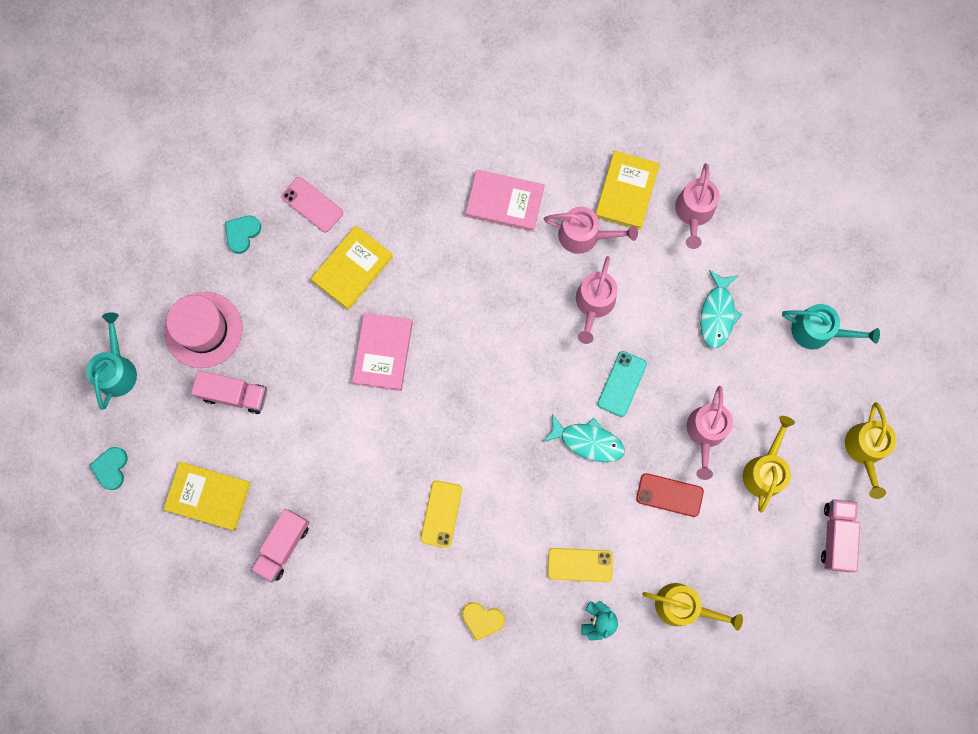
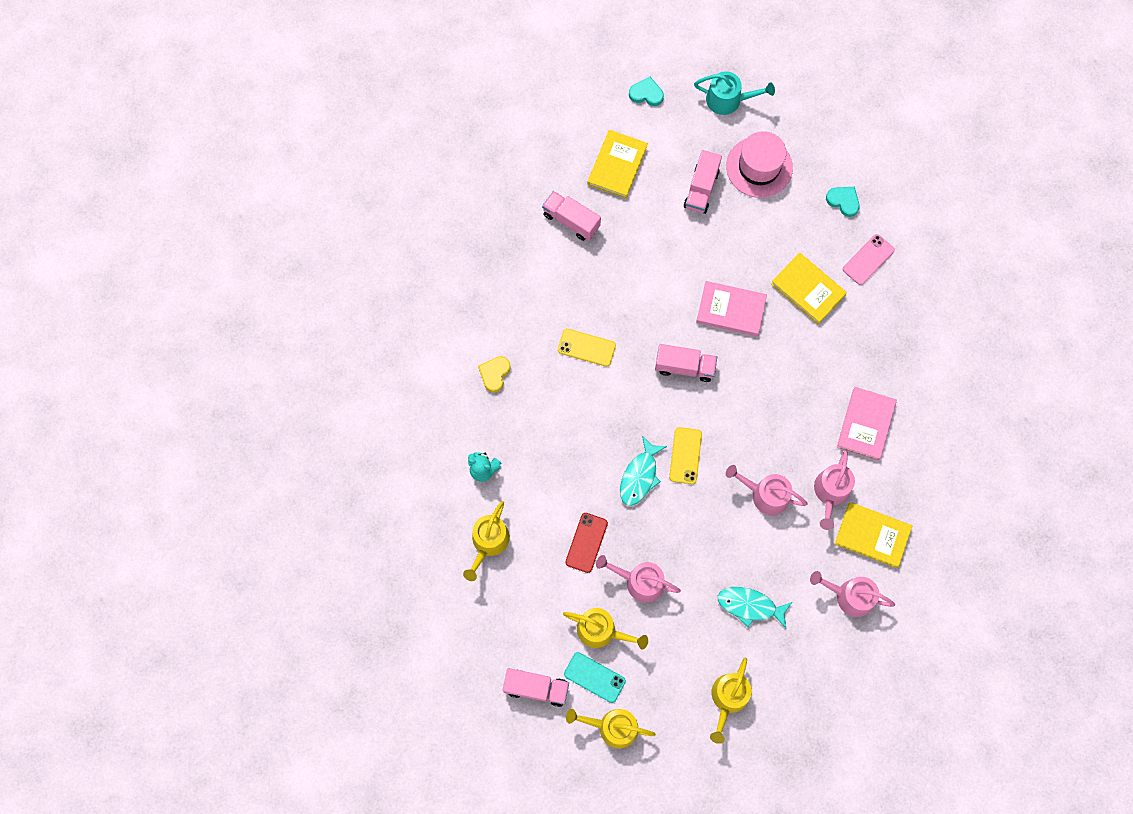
camera: 95 degrees right, 5 degrees down
(455, 400) = (684, 367): none -> pink truck
(580, 564) = (533, 458): yellow phone -> yellow phone (685, 455)
(621, 384) = (689, 511): turquoise phone -> turquoise phone (594, 677)
(817, 331) = (728, 698): turquoise watering can -> yellow watering can

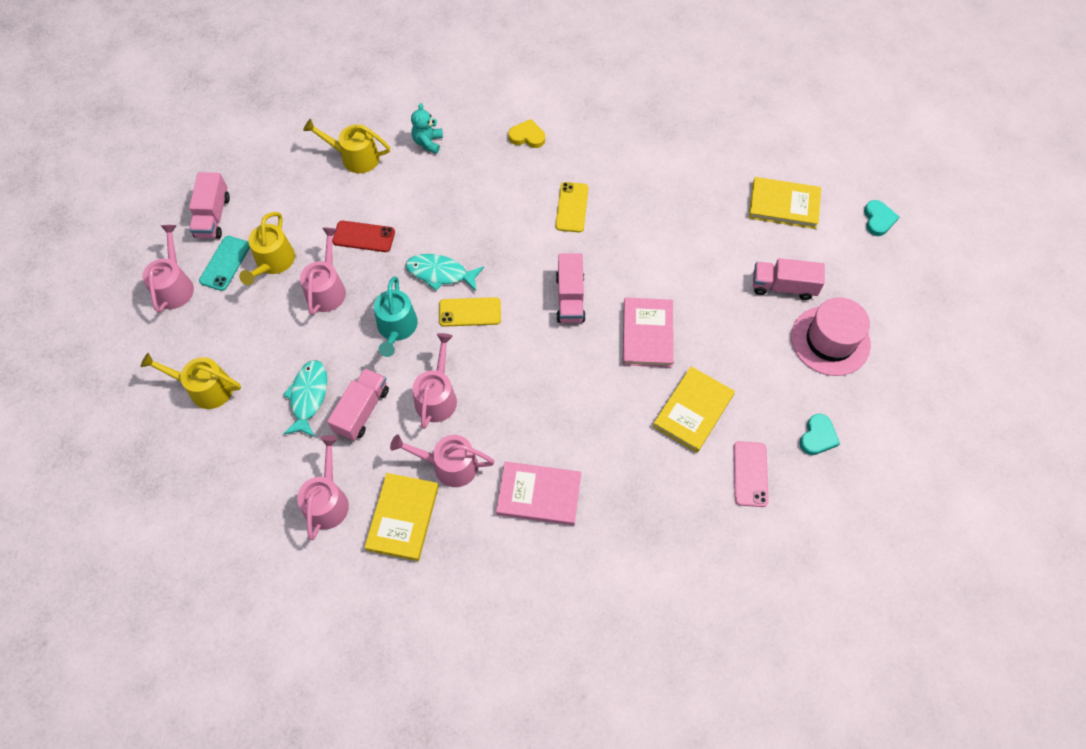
camera: 80 degrees right, 10 degrees down
(571, 221) = (708, 174): pink truck -> pink truck (362, 410)
(613, 727) = (174, 286): yellow watering can -> pink watering can
(728, 100) = (902, 298): turquoise watering can -> turquoise watering can (396, 328)
(868, 259) = (750, 474): pink phone -> pink phone turned 60 degrees clockwise

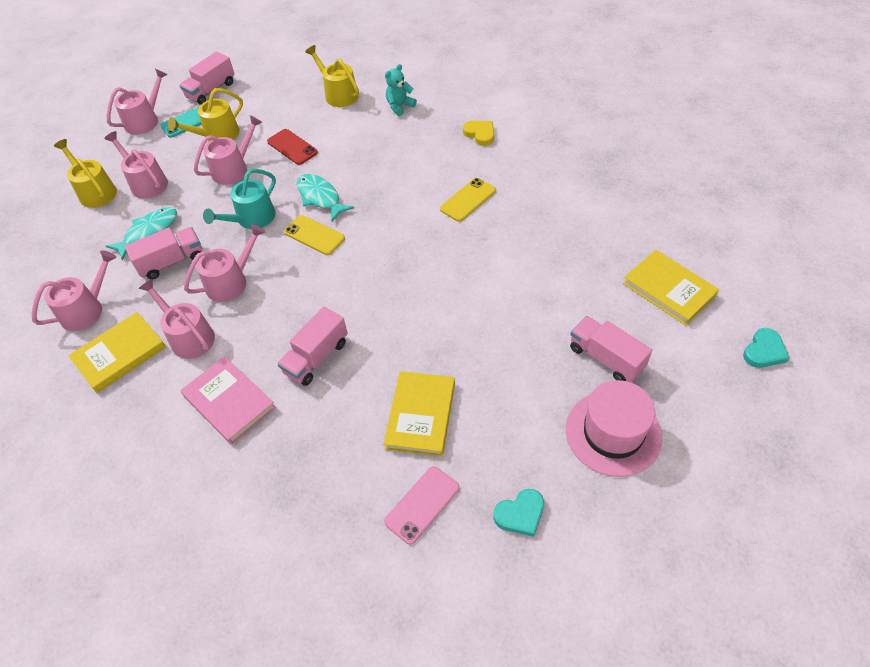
camera: 40 degrees right, 10 degrees down
(251, 350) = (146, 183): none -> pink watering can
(570, 298) = (401, 266): pink truck -> pink truck (316, 357)
(647, 334) = (439, 328): pink book -> none
(693, 411) = (420, 415): yellow book -> yellow book turned 60 degrees counterclockwise

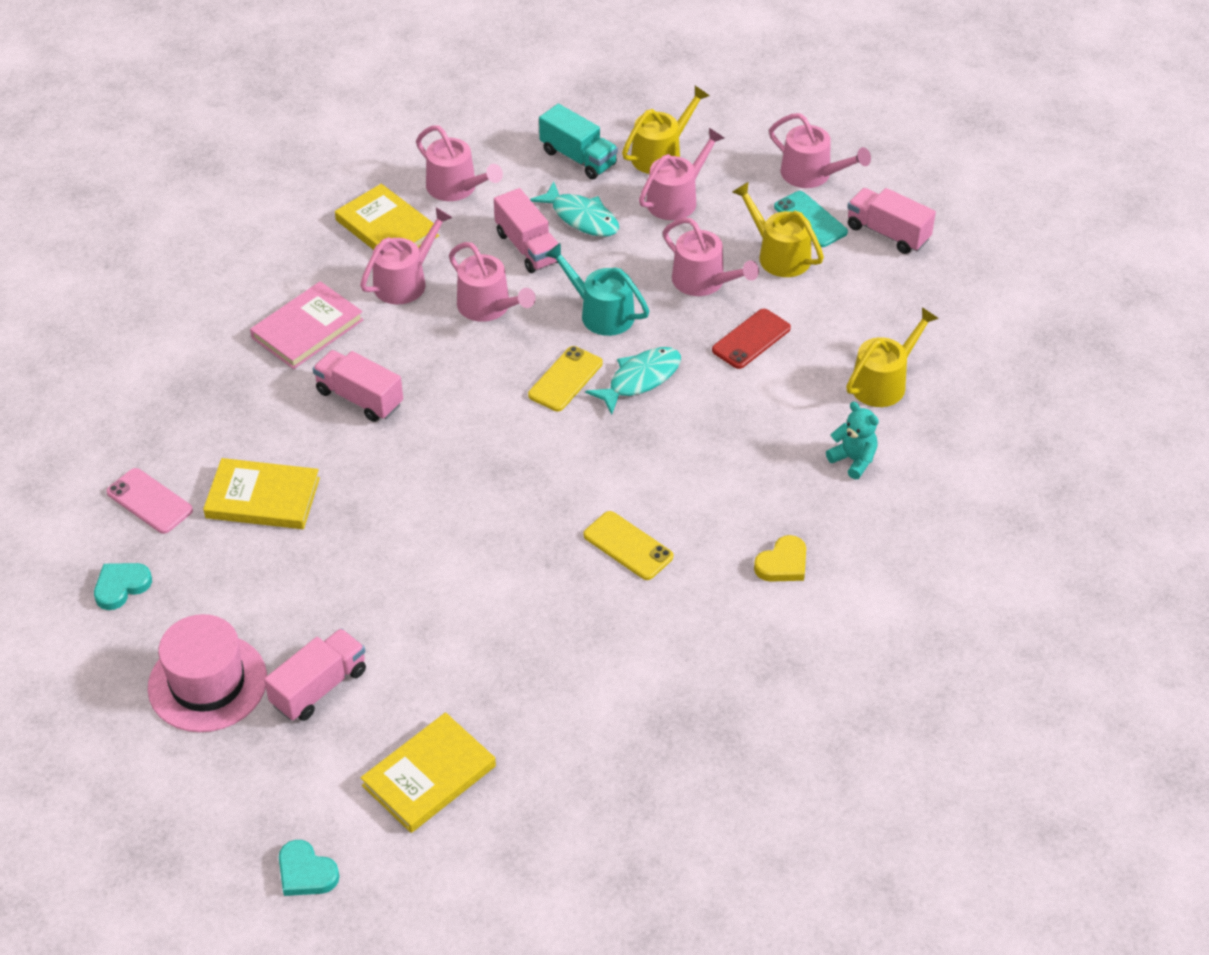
camera: 85 degrees right, 5 degrees down
(80, 236) = (578, 158): none -> turquoise truck
(520, 514) = (121, 586): turquoise heart -> turquoise heart turned 75 degrees clockwise

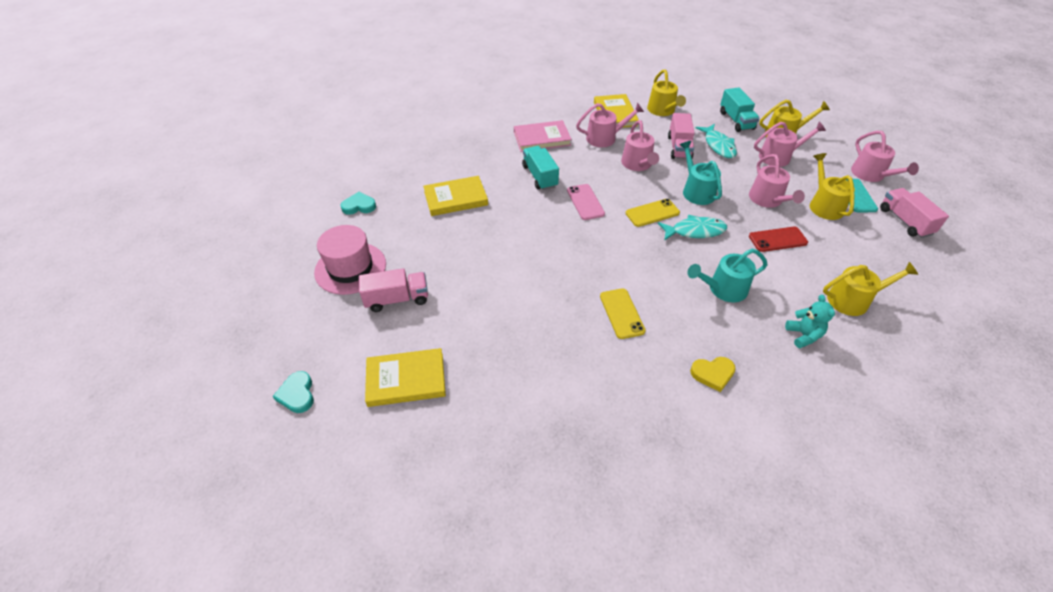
camera: 35 degrees right, 0 degrees up
(149, 501) = (406, 177): pink phone -> pink phone (585, 202)
(263, 498) = (456, 198): yellow book -> yellow book turned 60 degrees counterclockwise
(359, 398) = (540, 176): pink truck -> turquoise truck
(456, 188) = (662, 110): pink watering can -> yellow watering can
(728, 446) = (723, 289): none -> turquoise watering can

